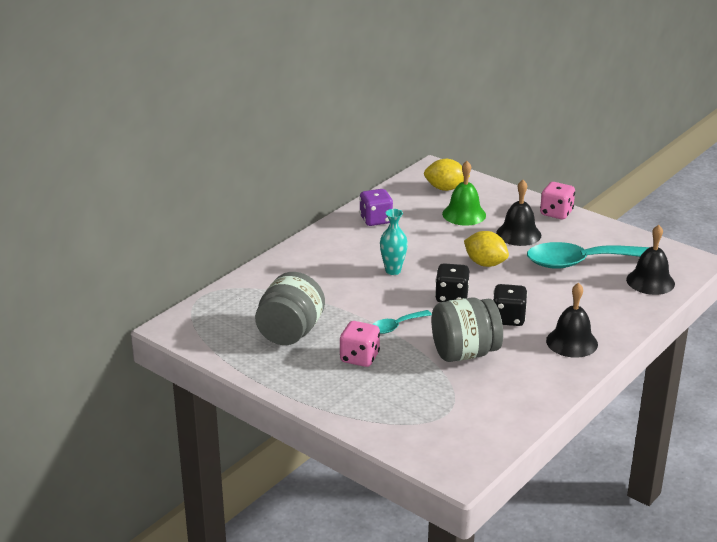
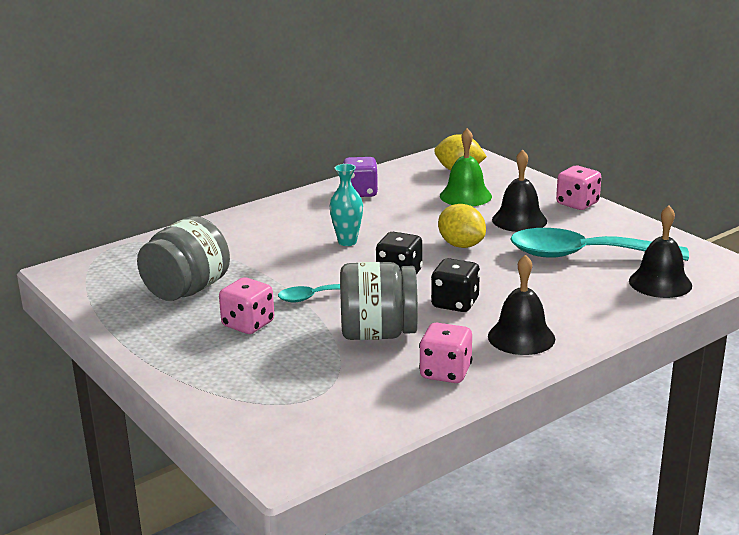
camera: 15 degrees right, 5 degrees down
(532, 380) = (445, 372): none -> pink dice

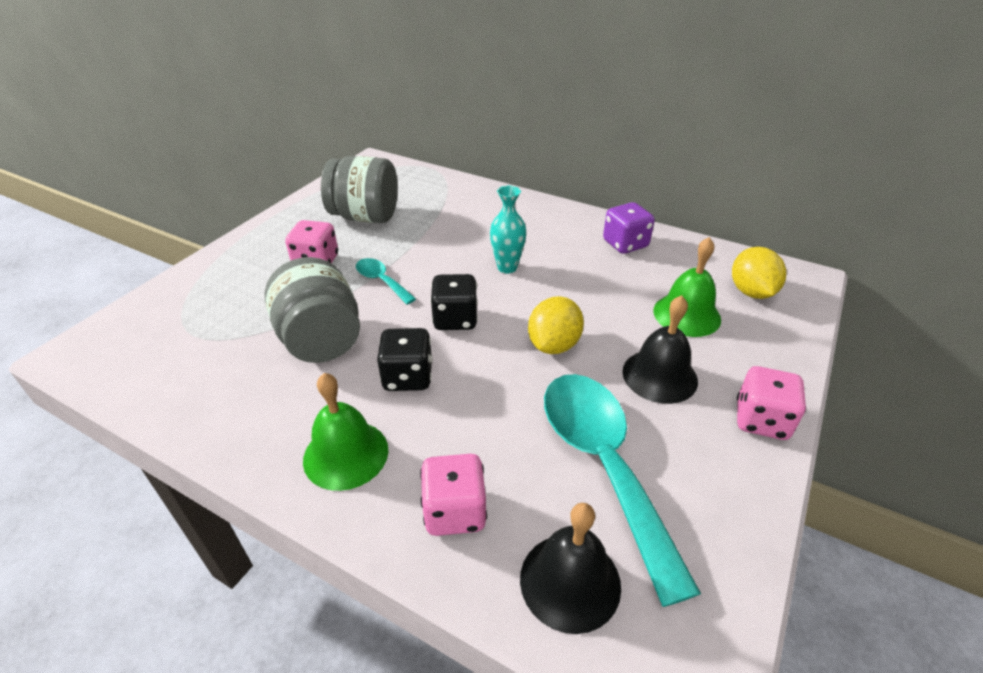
camera: 65 degrees right, 15 degrees up
(445, 372) = (249, 410): pink dice -> pink dice (455, 511)
(521, 337) = (346, 454): black bell -> green bell

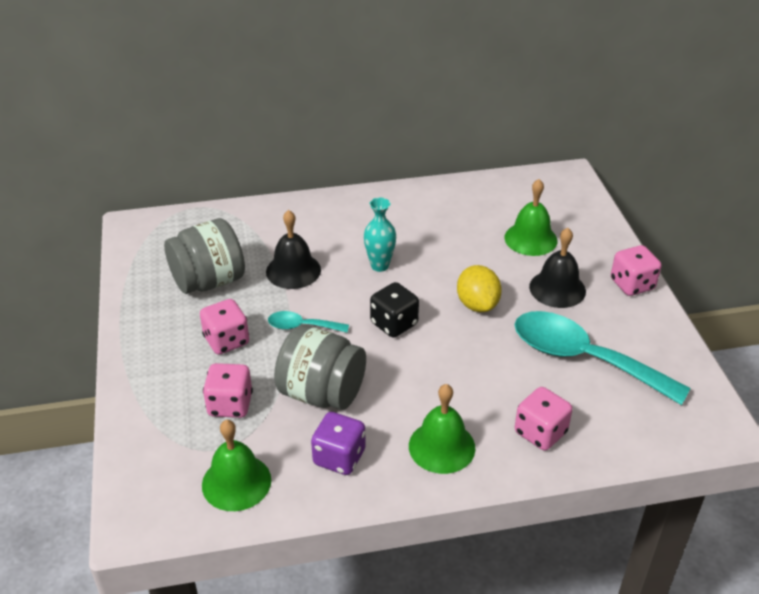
camera: 40 degrees left, 0 degrees up
(166, 369) = (236, 482): none -> green bell
(250, 308) = (230, 405): none -> pink dice
(408, 377) = (415, 380): black dice -> none
(570, 581) = (631, 424): black bell -> black bell (293, 270)
(625, 244) = (437, 204): purple dice -> purple dice (339, 457)
(751, 292) = (550, 202): yellow lemon -> none

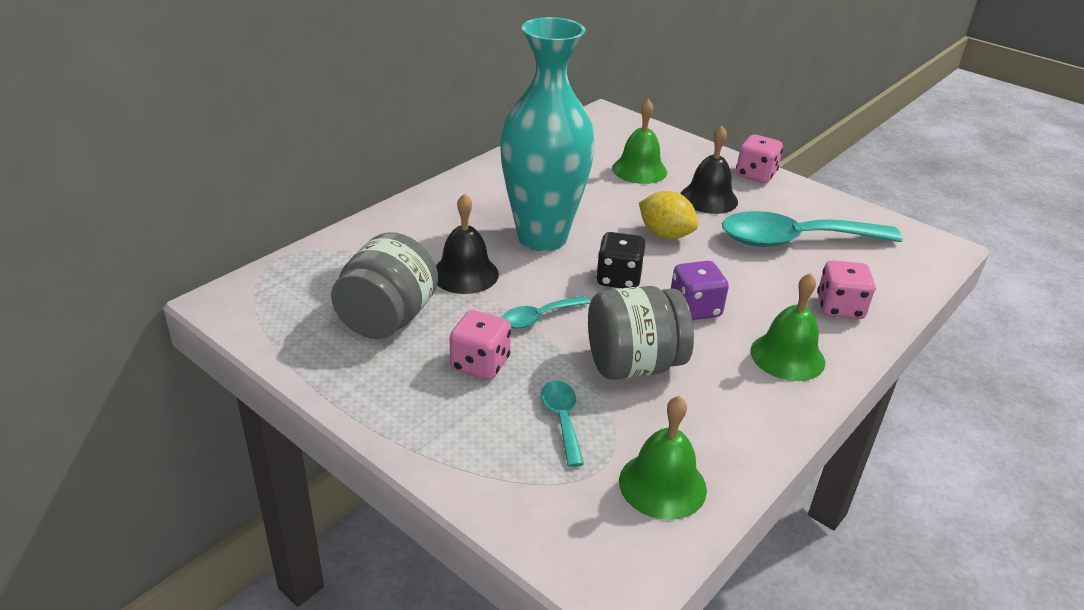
camera: 40 degrees left, 5 degrees down
(230, 405) = (562, 419): pink dice -> turquoise spoon
(339, 457) = (721, 410): purple dice -> purple dice (695, 309)
(379, 266) = (542, 237): turquoise vase -> turquoise vase, size x2.40

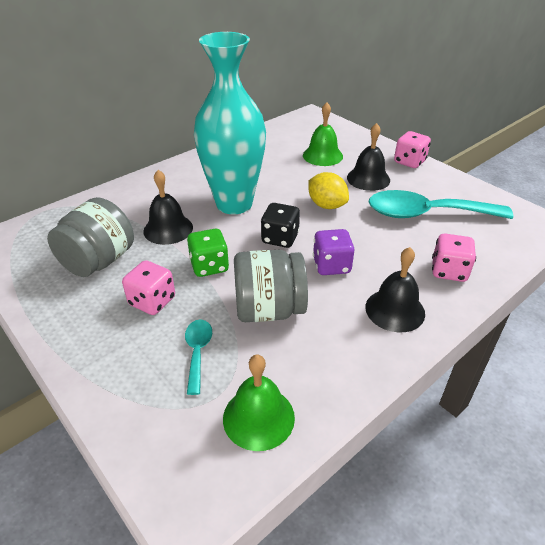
camera: 10 degrees right, 5 degrees up
(538, 317) = (209, 266): turquoise spoon -> green dice
(787, 356) = (395, 310): green bell -> black bell

